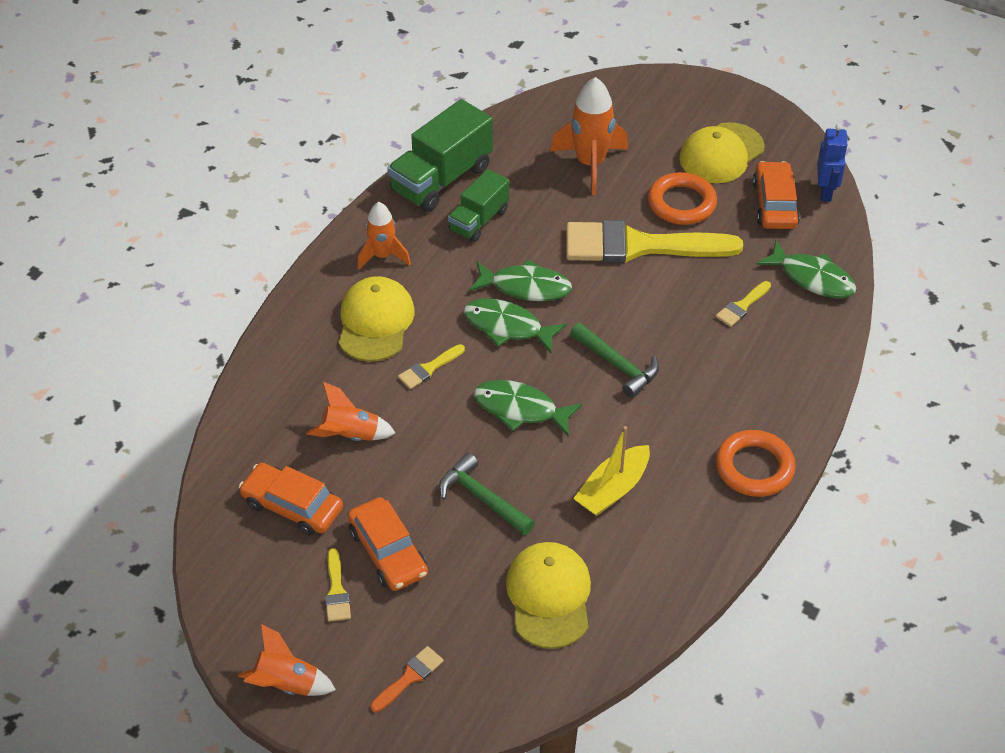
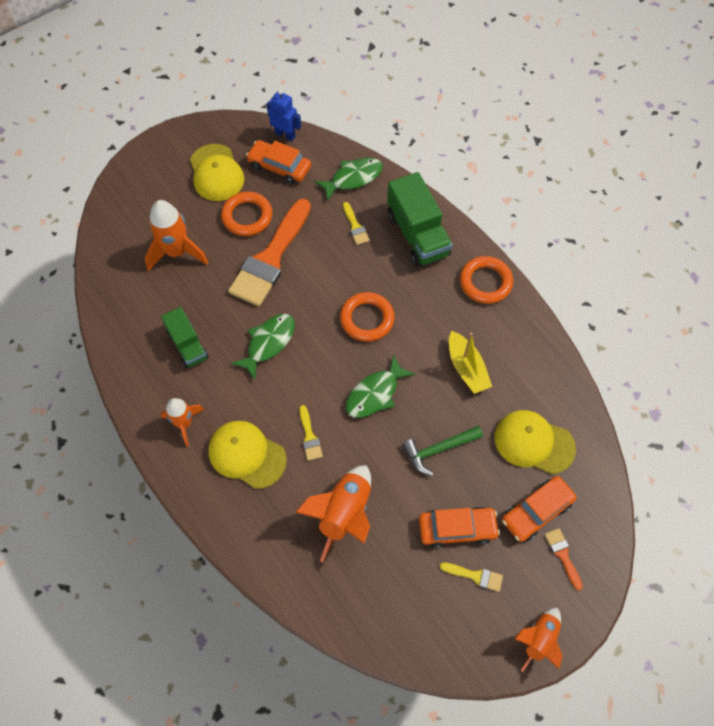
camera: 65 degrees left, 15 degrees up
(292, 506) = (389, 579): orange car -> orange car (536, 511)
(351, 435) = (344, 513): orange rocket -> orange rocket, size x1.56
(441, 179) = (131, 352): green truck -> green truck (417, 234)
(507, 327) = (298, 370): green fish -> none
(617, 365) = (367, 319): green hammer -> orange ring
(640, 246) = (271, 258): yellow brush -> orange brush

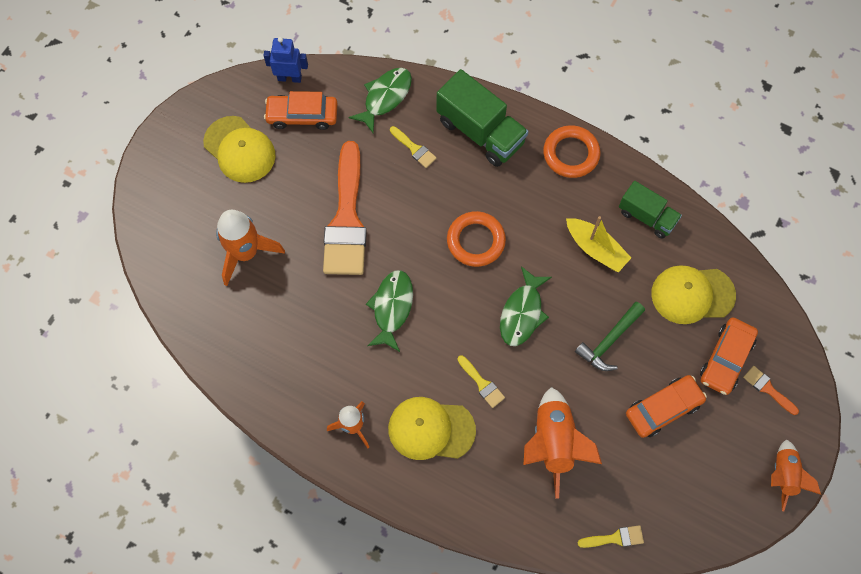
camera: 25 degrees left, 5 degrees up
(187, 345) = (311, 346): green truck -> green truck (646, 216)
(247, 216) = (298, 184): orange ring -> none
(475, 576) = (700, 445): yellow brush -> yellow brush (614, 538)

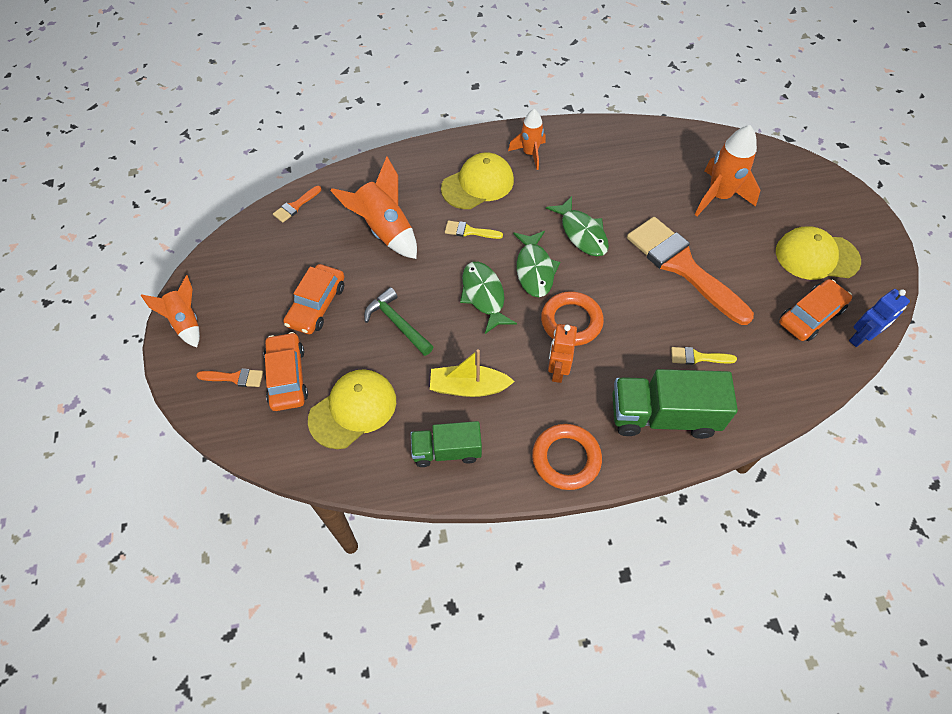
camera: 140 degrees right, 10 degrees down
(385, 97) = (771, 382): green fish -> green fish (534, 269)
(521, 213) = (557, 370): none -> orange robot
(609, 341) = (397, 323): green hammer -> green hammer turned 45 degrees counterclockwise
(614, 538) = (296, 206): yellow brush -> orange brush

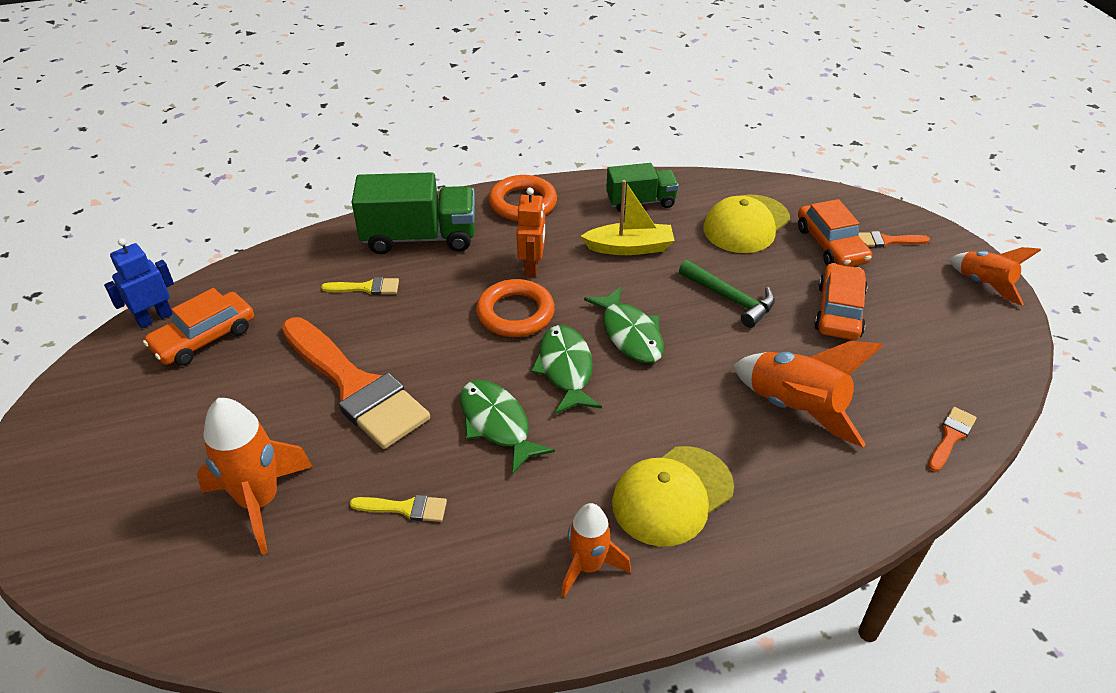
camera: 175 degrees right, 15 degrees down
(469, 231) = (668, 416): yellow brush -> yellow brush (405, 508)
(816, 256) = (150, 413): yellow cap -> none

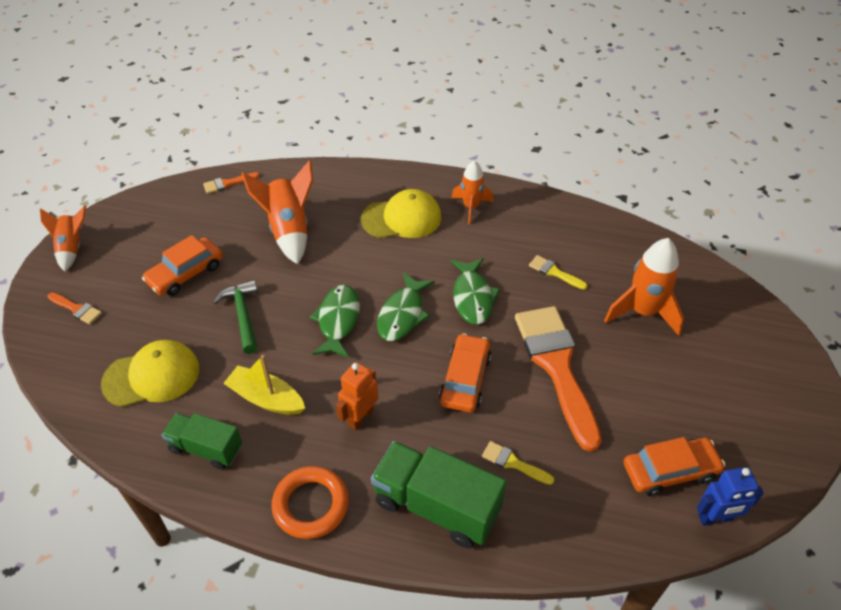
camera: 150 degrees left, 5 degrees up
(515, 313) = (405, 376): orange ring -> none
(830, 245) = (118, 325): orange car -> orange car (465, 379)

